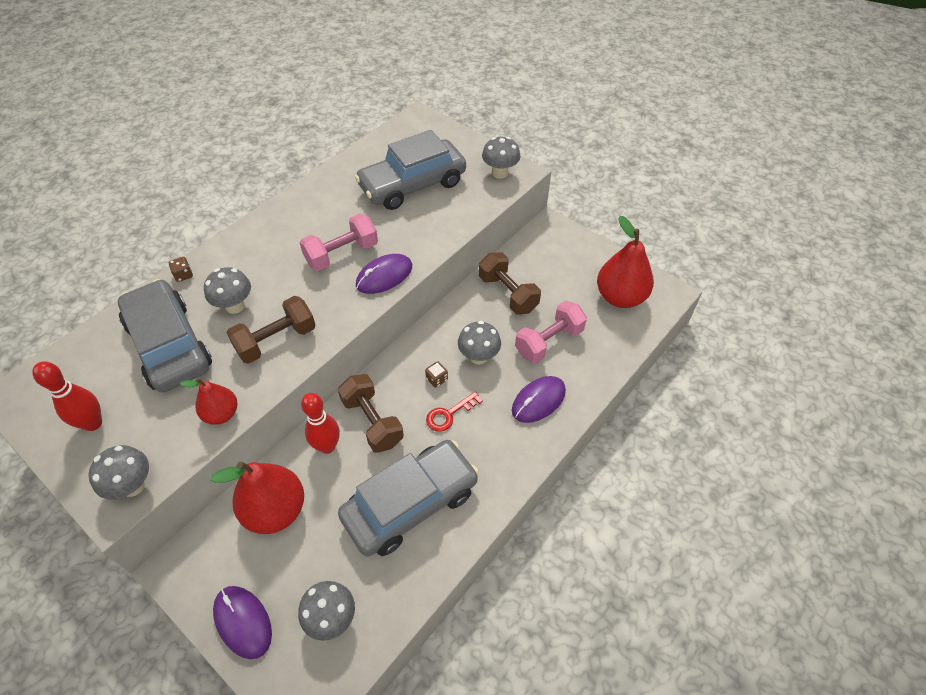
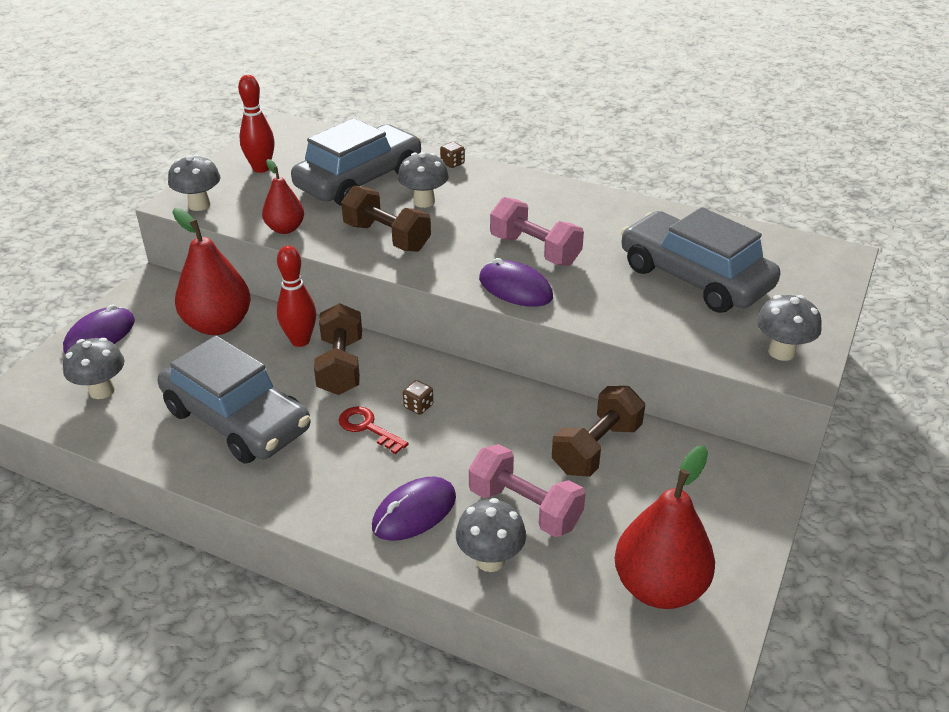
camera: 75 degrees right, 15 degrees down
(372, 421) = (340, 366): brown dumbbell -> brown dumbbell turned 45 degrees counterclockwise
(478, 357) = (468, 438): grey mushroom -> grey mushroom (490, 560)
(538, 400) = (414, 512): purple mouse -> purple mouse turned 75 degrees counterclockwise

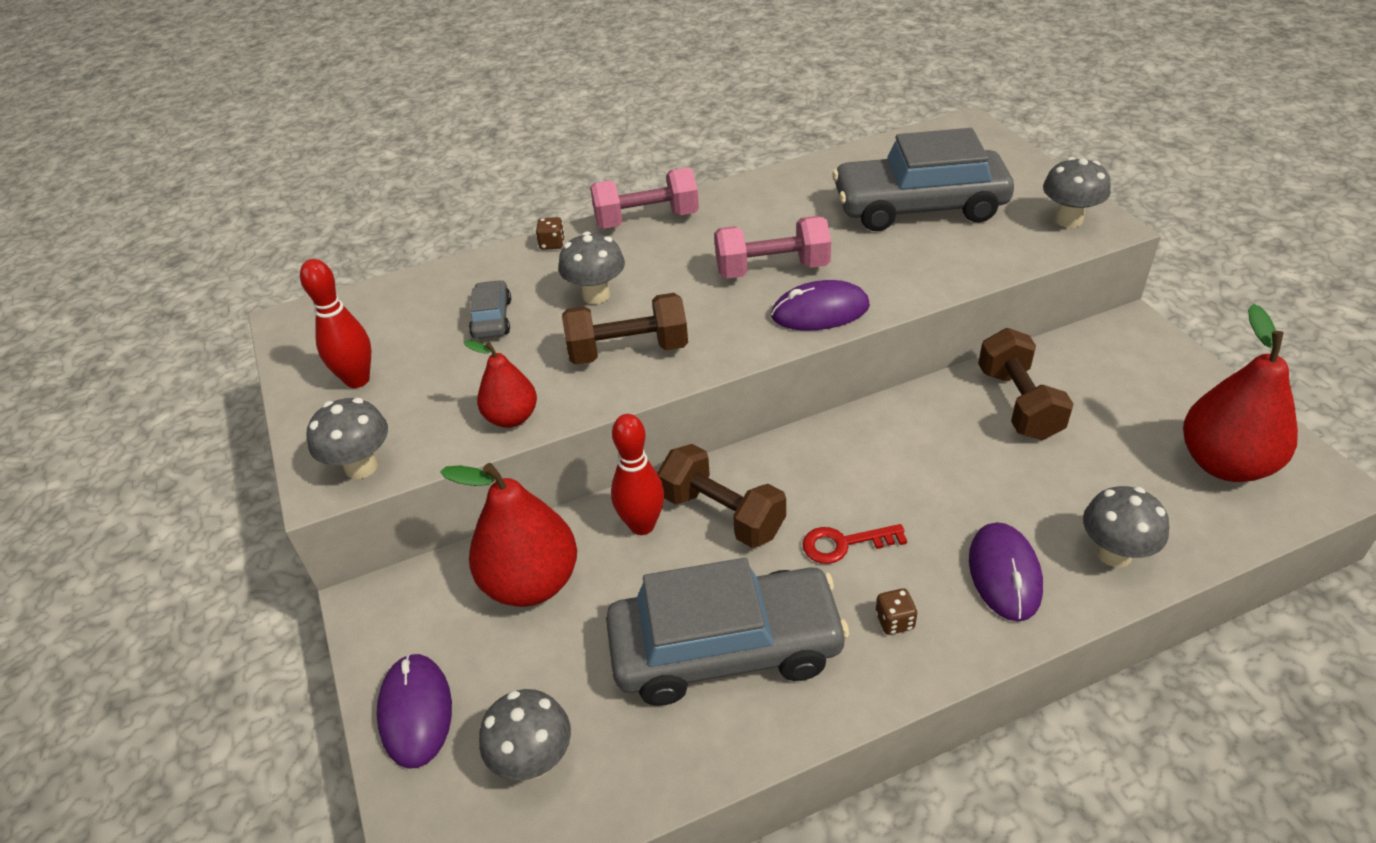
camera: 45 degrees left, 5 degrees up
(359, 180) = (492, 318): grey car -> grey car, size x0.44
(418, 406) = (847, 488): brown dice -> brown dice (894, 621)
(524, 508) = (1061, 492): pink dumbbell -> pink dumbbell (646, 219)

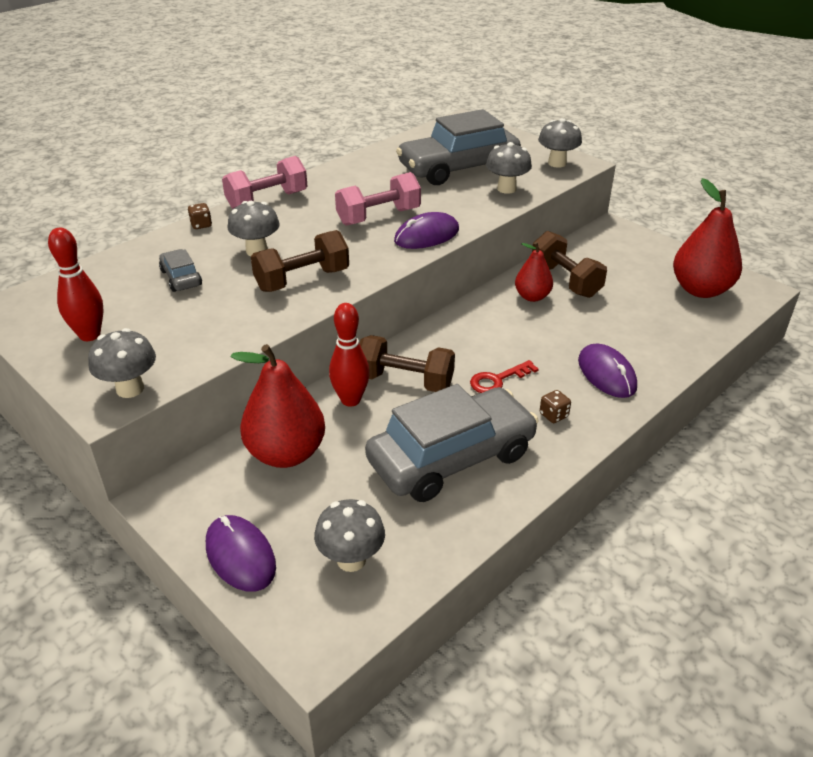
camera: 25 degrees left, 5 degrees down
(511, 417) = (237, 335): red pear -> red pear (532, 297)
(1114, 554) = (664, 349): grey mushroom -> grey mushroom (506, 189)

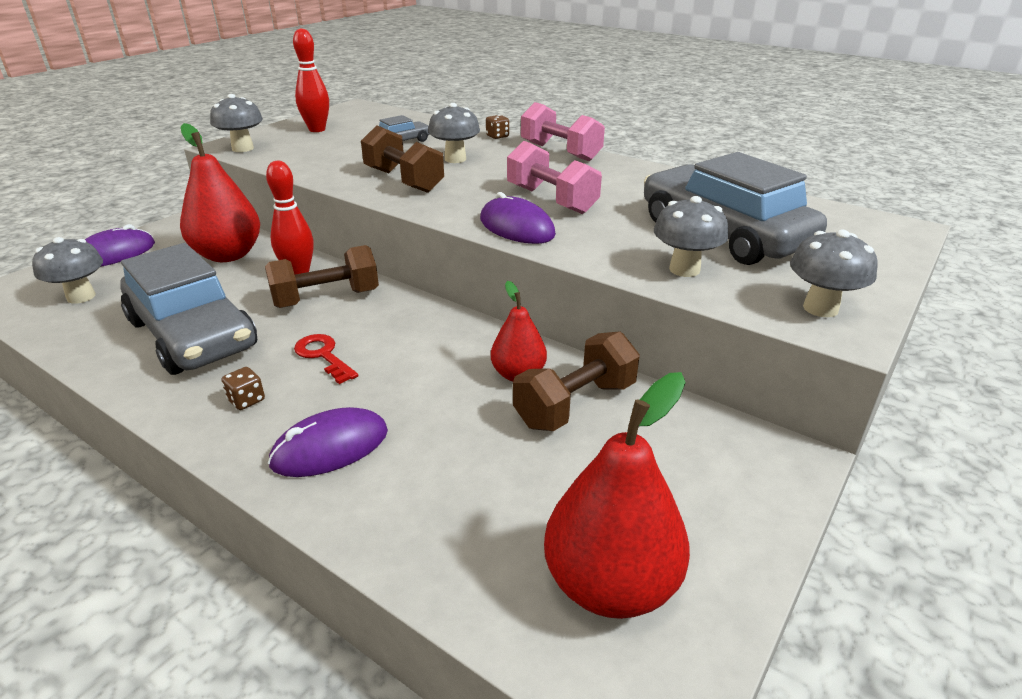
camera: 80 degrees right, 5 degrees down
(405, 381) = (326, 298): brown dumbbell -> brown dumbbell turned 60 degrees clockwise

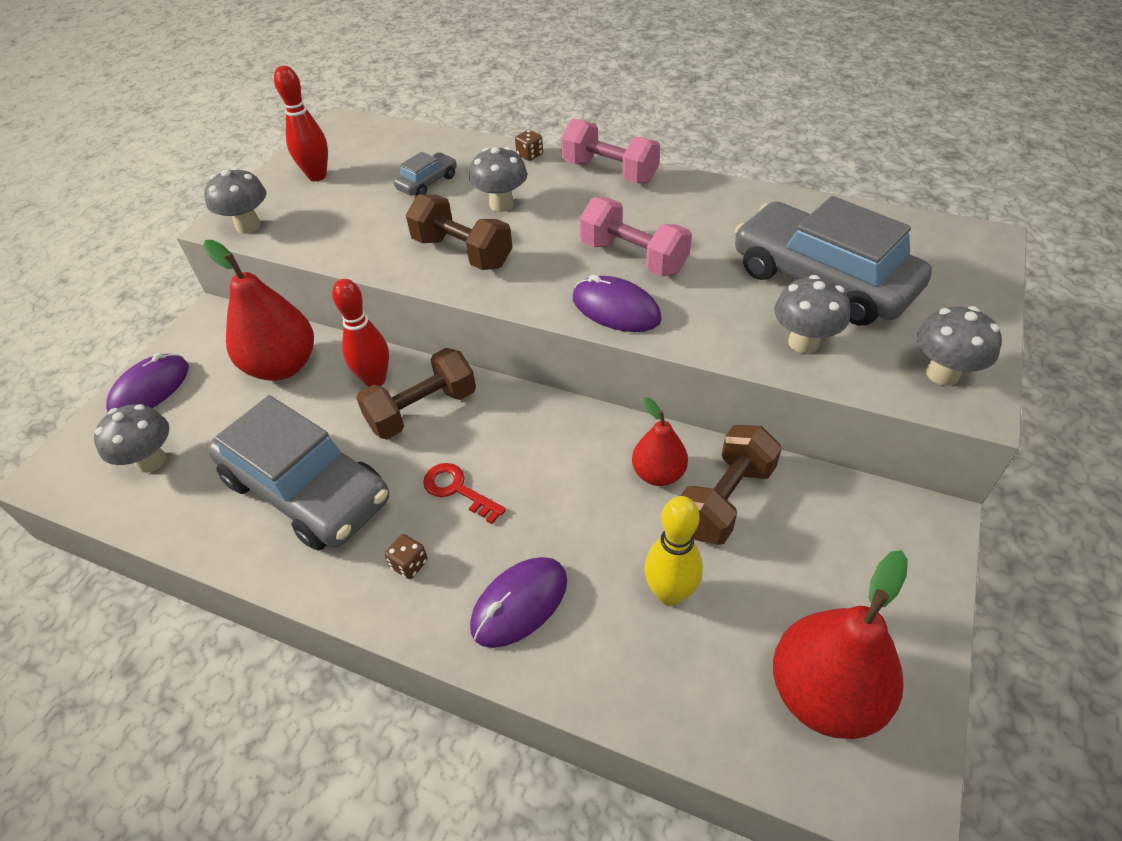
camera: 10 degrees left, 15 degrees up
(482, 467) = (670, 593): none -> yellow bowling pin

